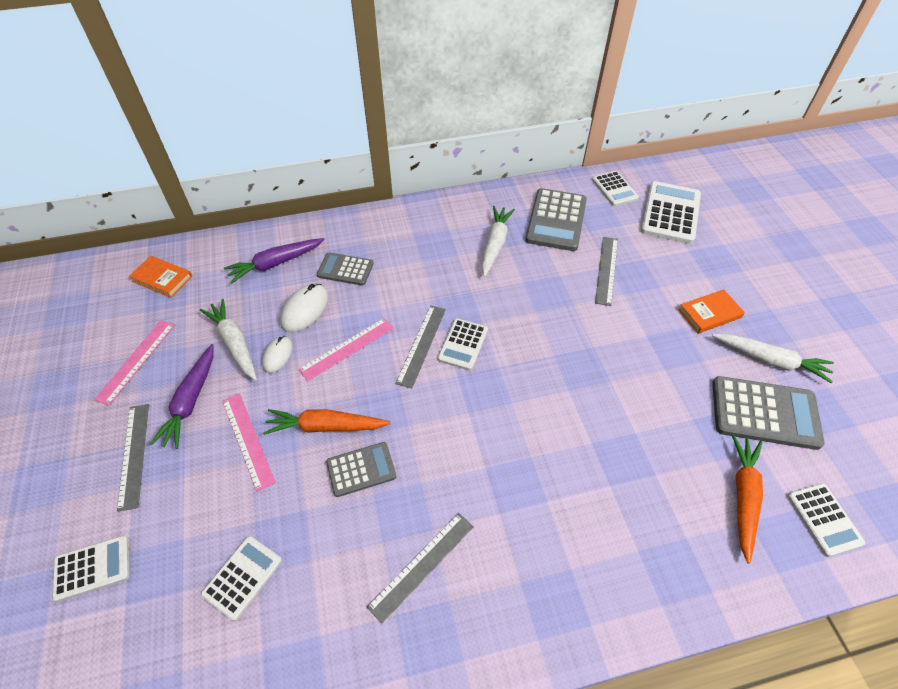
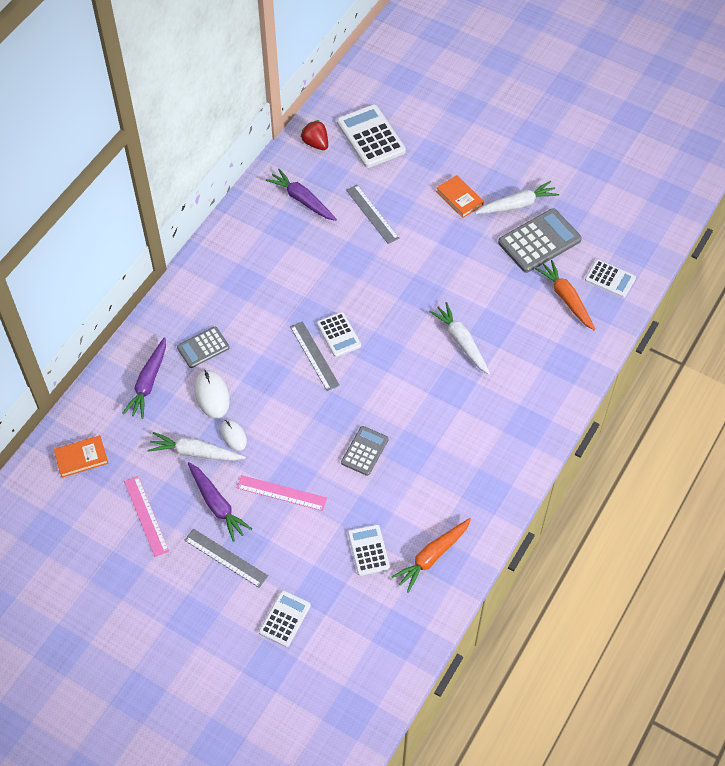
camera: 45 degrees left, 5 degrees up
(325, 426) = (317, 447): orange carrot -> orange carrot (432, 556)
(347, 348) = (271, 395): pink ruler -> none
(422, 565) = (449, 465): grey ruler -> none
(495, 244) = (282, 250): white carrot -> white carrot (461, 342)
(556, 220) = (302, 200): grey calculator -> purple carrot
(614, 189) = (316, 143): white calculator -> red strawberry
(709, 313) = (459, 198): orange book -> orange book turned 60 degrees counterclockwise

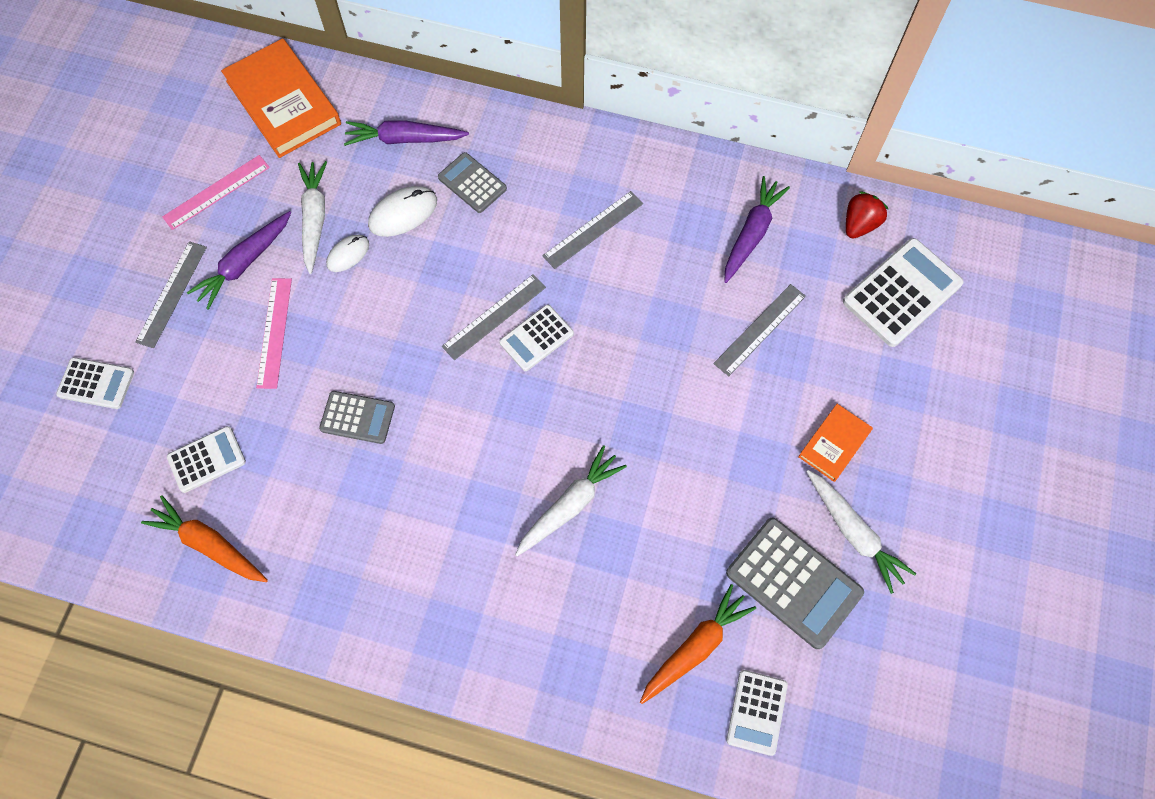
camera: 75 degrees right, 10 degrees up
(81, 458) = (283, 102): orange book -> orange book, size x1.89
(267, 285) = (593, 229): none -> grey ruler

